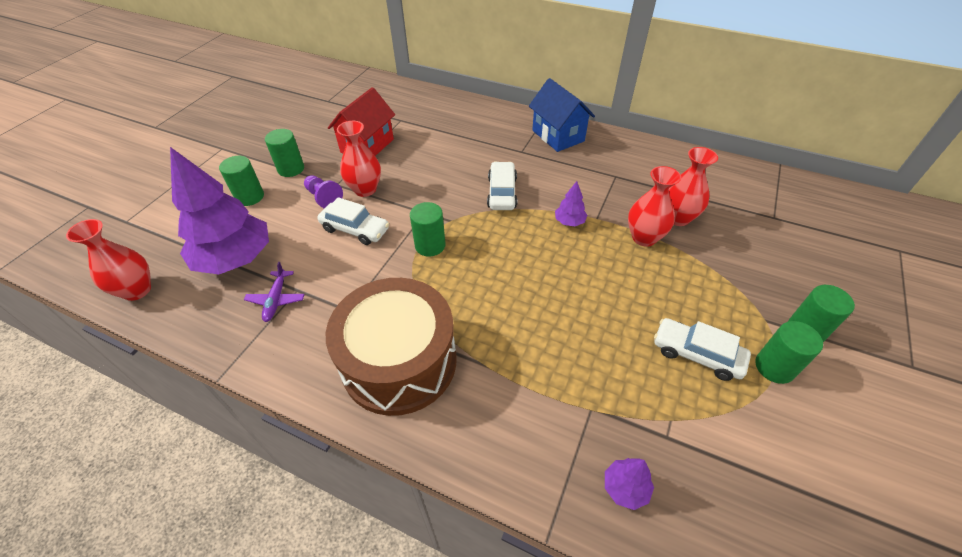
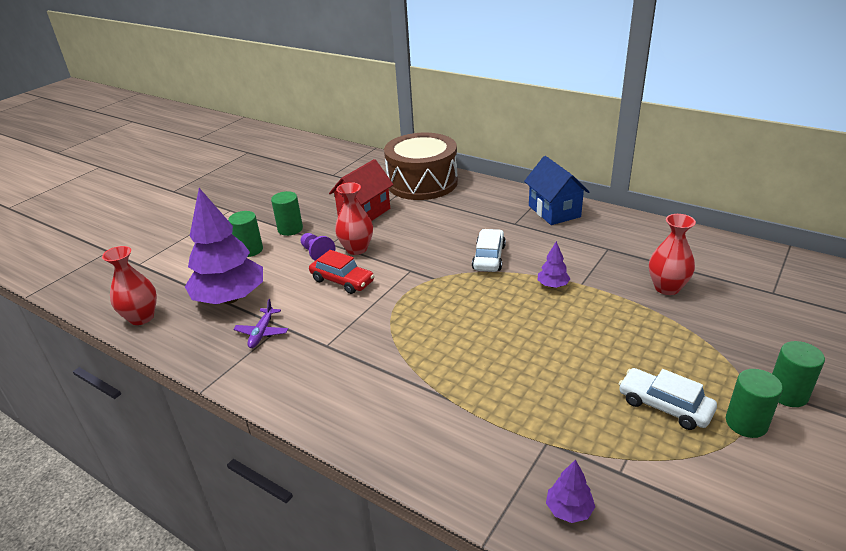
camera: 10 degrees right, 15 degrees down
(355, 229) = (342, 281): white car -> red car
(399, 361) = (367, 389): brown drum -> brown drum (422, 183)
(430, 245) = (411, 298): green cylinder -> none
(644, 238) = (627, 303): red vase -> none

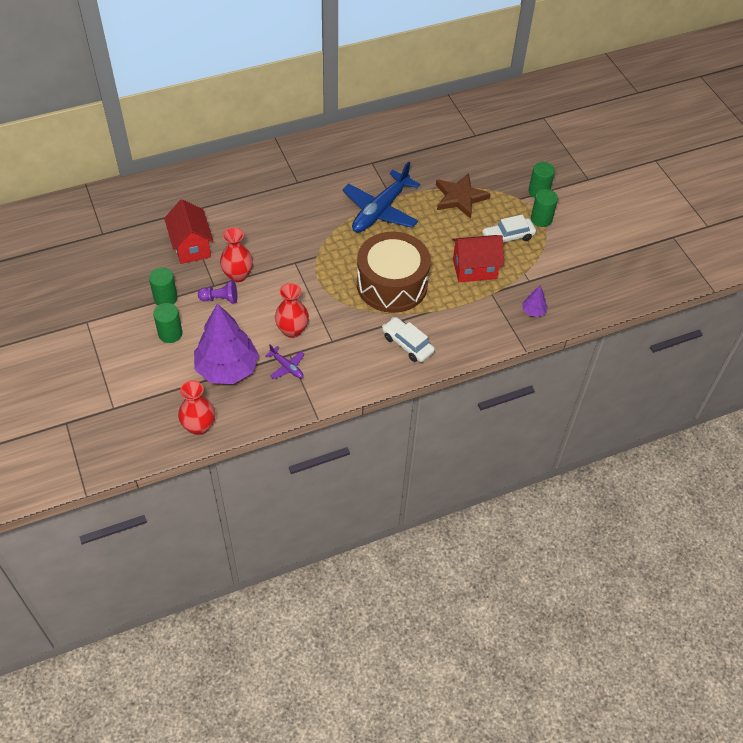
camera: 60 degrees left, 20 degrees up
(342, 281) = (270, 301): red car -> none
(422, 183) = (184, 192): brown drum -> brown drum (392, 284)
(489, 257) = (322, 218): white car -> white car (407, 344)
(552, 285) = (380, 210): purple tree -> blue plane
(554, 211) = (305, 155): blue house -> none
(567, 403) = (474, 269): none -> red house
(660, 330) = (460, 198): none -> brown star
(667, 288) = (431, 168): red vase -> red vase (292, 330)

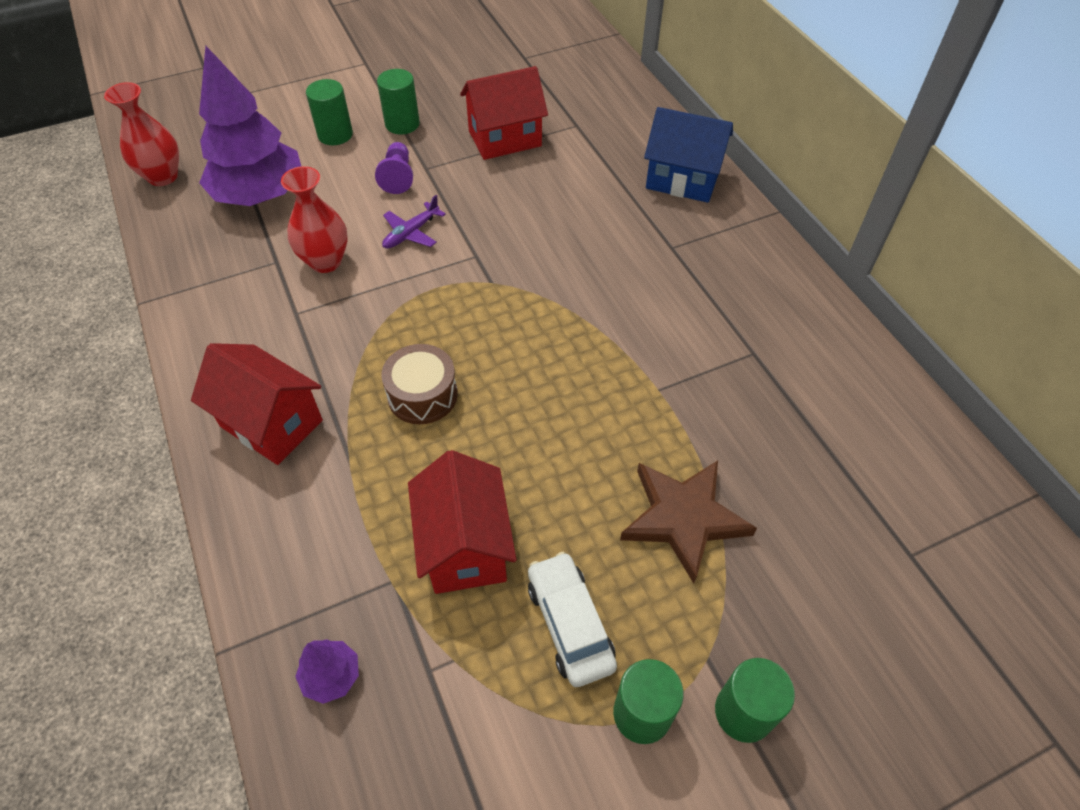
camera: 90 degrees right, 0 degrees up
(238, 275) = (446, 191): red vase -> none
(243, 171) = (682, 180): none -> blue house
(286, 367) = (251, 259): purple plane -> purple plane (411, 233)
(380, 210) = (619, 371): blue plane -> none
(392, 284) = (422, 395): brown drum -> brown drum, size x0.50
(407, 344) = (271, 423): white car -> red house

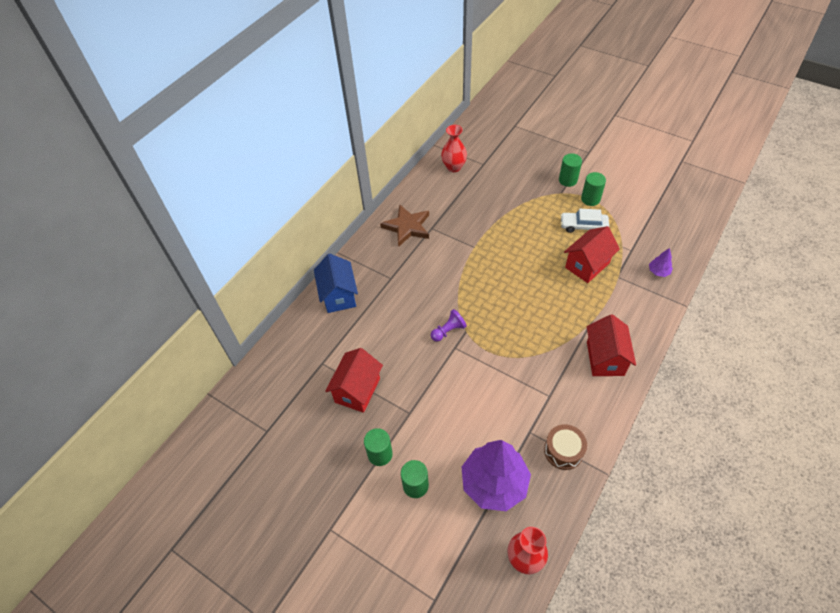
camera: 120 degrees left, 0 degrees up
(325, 261) = (510, 408): red vase -> red vase (454, 167)
(398, 177) = (426, 422): purple pawn -> purple pawn (448, 331)
(411, 233) = (462, 385): purple plane -> none
(422, 395) = (544, 316): brown drum -> brown drum (563, 451)
(505, 139) = (357, 390): red house -> red house turned 75 degrees clockwise
(570, 624) = (583, 226): white car -> white car turned 60 degrees clockwise
(683, 518) = (521, 217): brown star -> brown star (407, 227)

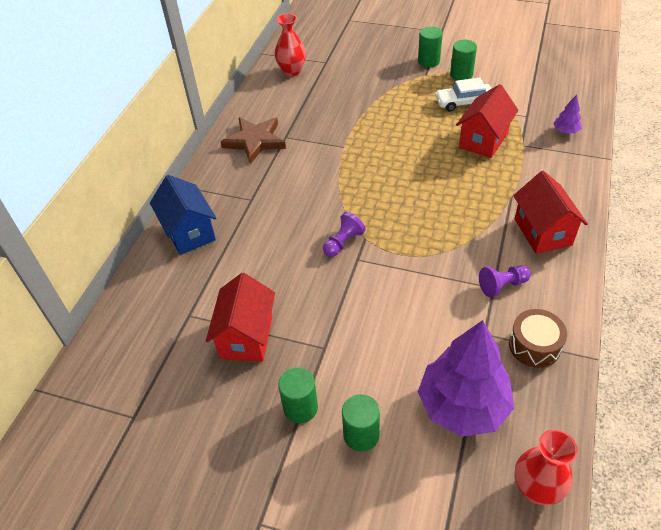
camera: 15 degrees left, 5 degrees down
(556, 396) = (502, 286): none -> purple pawn

